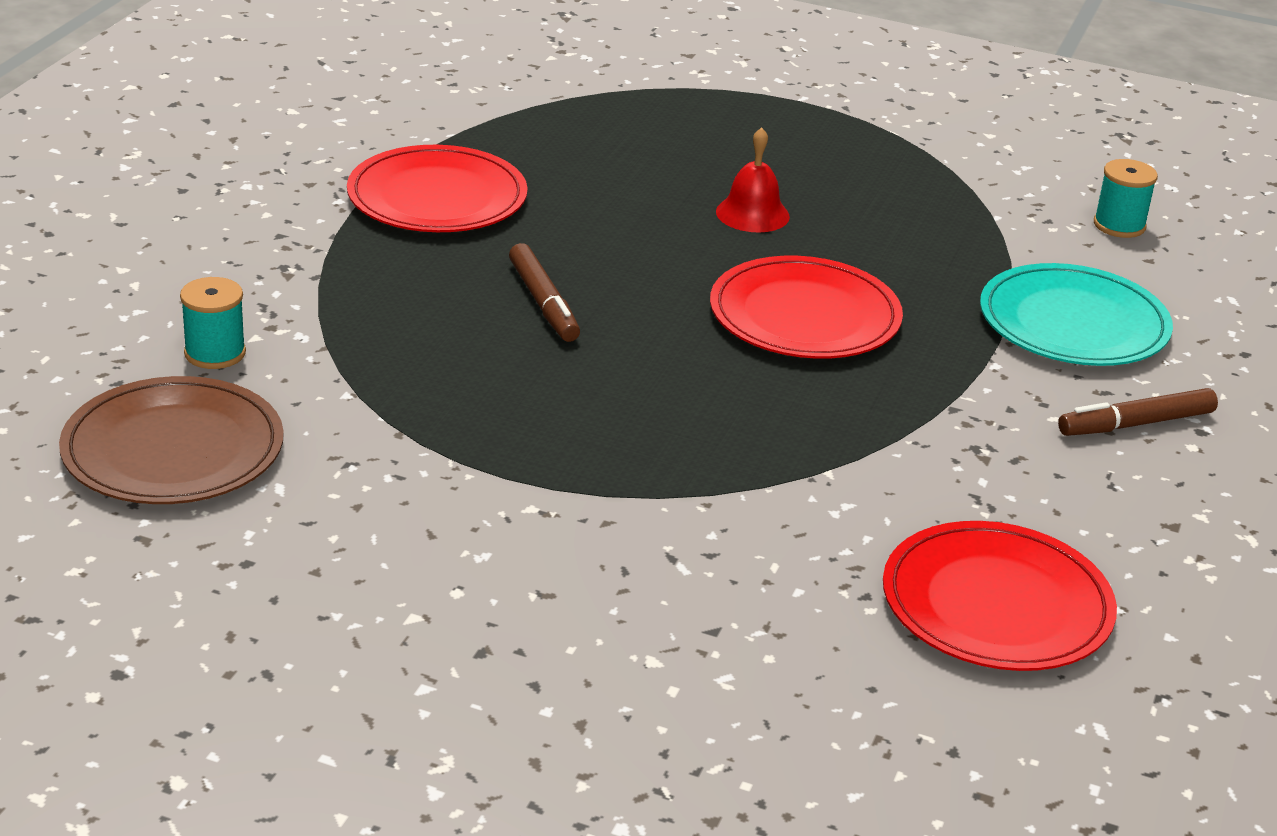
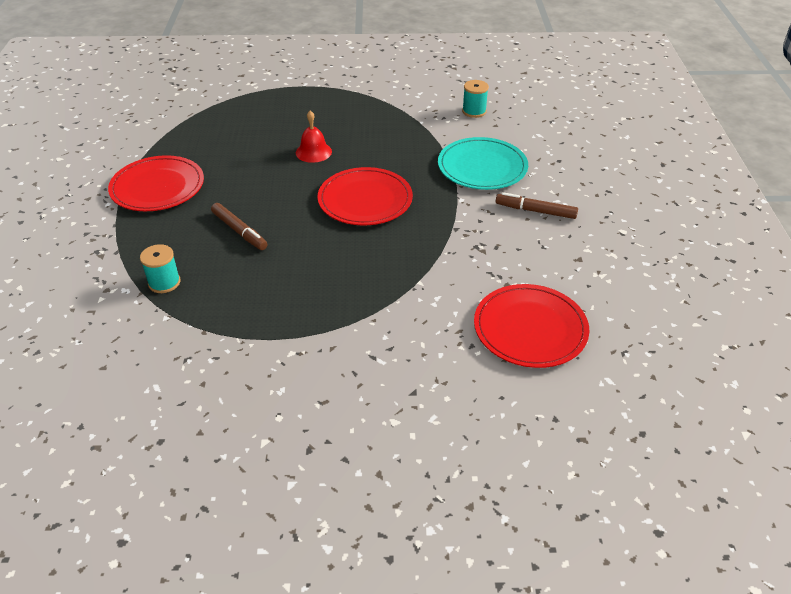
camera: 20 degrees left, 10 degrees up
(173, 449) = (87, 383): brown plate -> none
(215, 353) = (83, 315): turquoise spool -> turquoise spool (164, 282)
(1136, 424) = (535, 211): brown marker -> brown marker turned 60 degrees clockwise

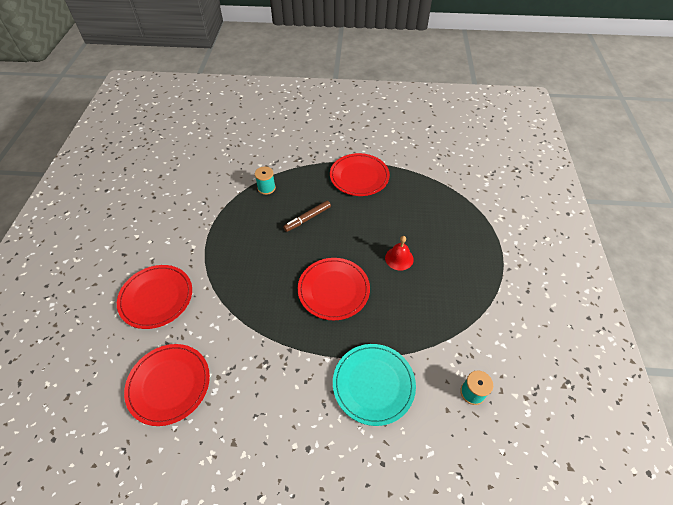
camera: 95 degrees right, 10 degrees up
(397, 376) = (156, 297): none -> red plate
(535, 211) = (303, 420): brown marker -> none

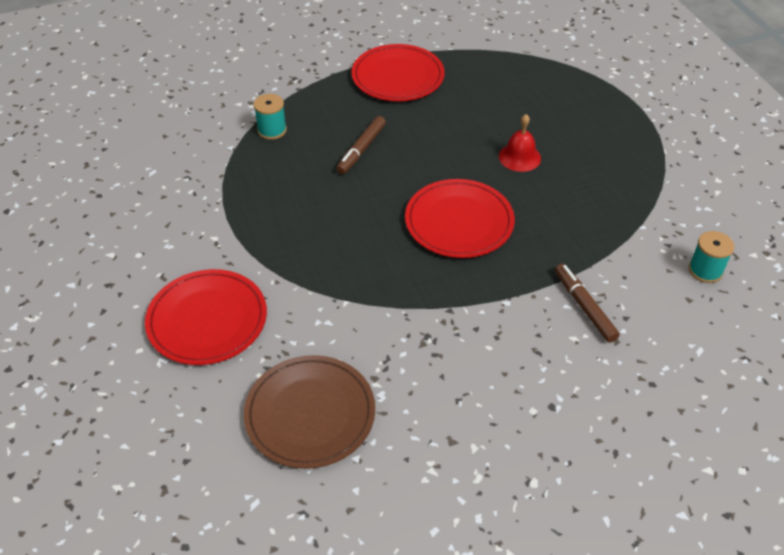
camera: 25 degrees left, 5 degrees down
(169, 384) = (310, 414): red plate -> brown plate
(373, 384) = (584, 307): turquoise plate -> brown marker

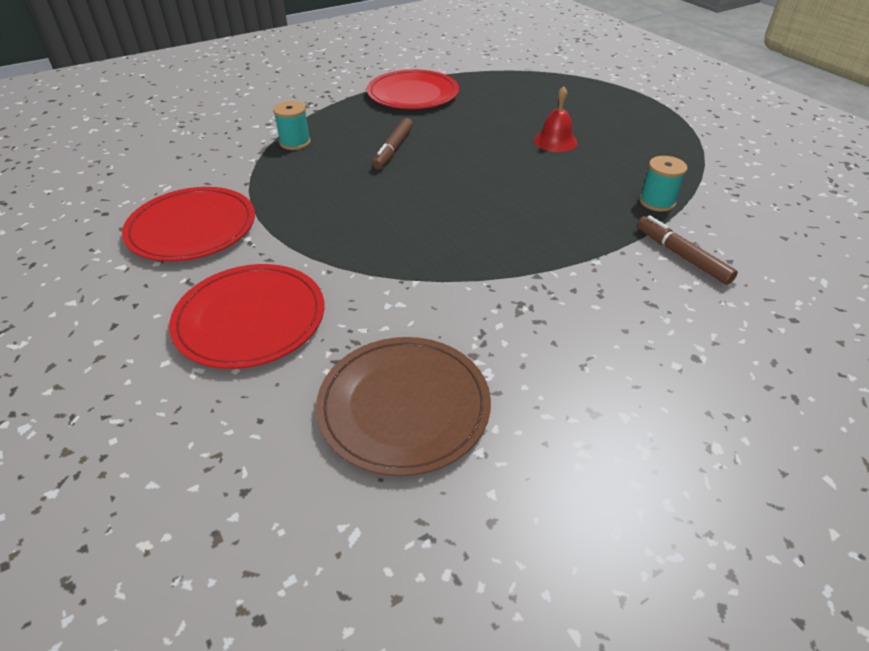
camera: 10 degrees left, 5 degrees down
(459, 222) = (516, 197): red plate -> red plate (192, 228)
(705, 270) = (785, 211): turquoise spool -> turquoise spool (657, 202)

